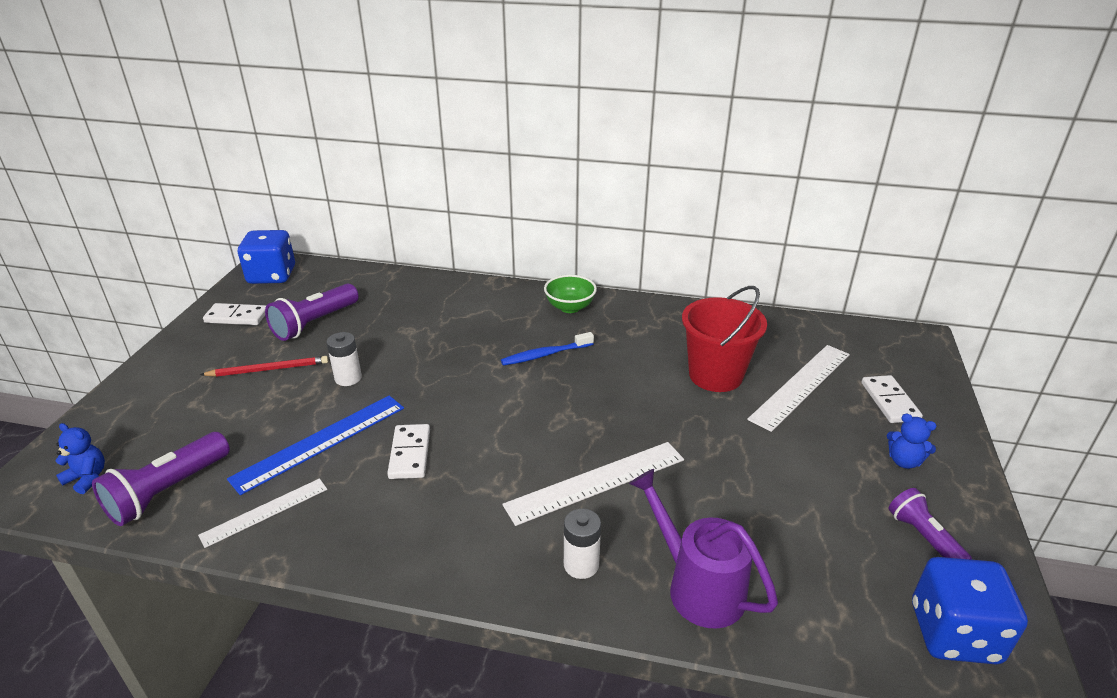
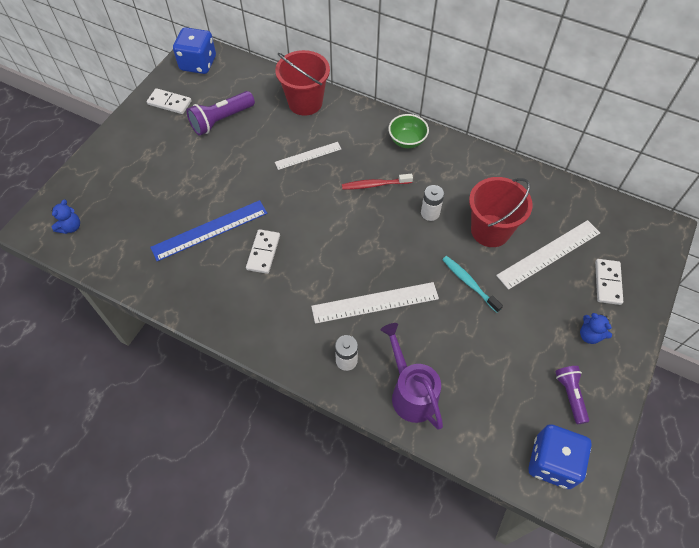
camera: 15 degrees right, 25 degrees up
(87, 478) = (71, 227): blue teddy bear -> blue teddy bear turned 75 degrees clockwise
(168, 491) = (116, 248): purple flashlight -> none
(265, 512) = (170, 277): white ruler -> white ruler (308, 155)
(269, 369) = (185, 159): red pencil -> none
(348, 378) = (236, 178): white battery -> white battery (430, 213)
(425, 291) = (305, 102): none -> red bucket
(545, 355) = (374, 185): blue toothbrush -> red toothbrush
(716, 434) = (469, 283): none -> turquoise toothbrush

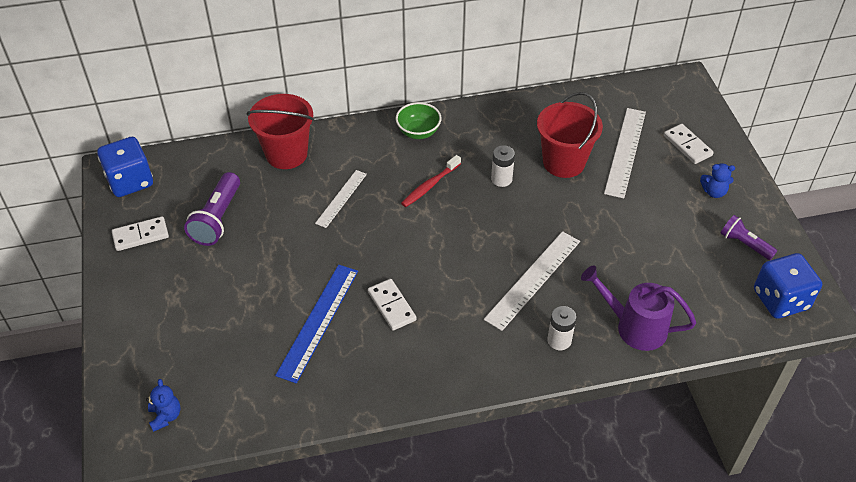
camera: 40 degrees left, 10 degrees down
(469, 283) = (590, 213): turquoise toothbrush -> none

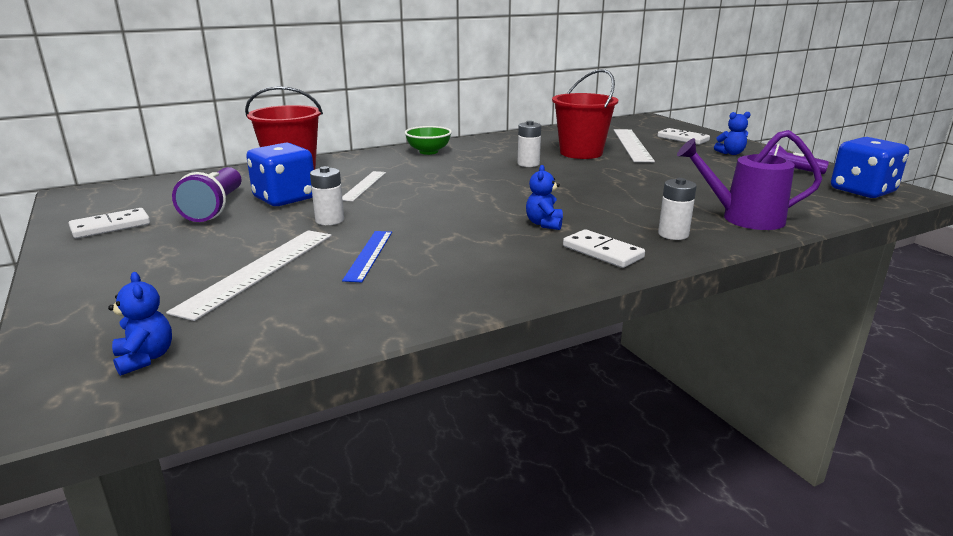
camera: 15 degrees left, 25 degrees down
(130, 181) = (99, 198): blue dice -> blue dice (285, 198)
(301, 259) = (329, 220): none -> white battery
(318, 321) = (369, 255): blue ruler -> blue ruler, size x0.62
(392, 306) = (459, 235): white domino -> white domino (602, 252)
(429, 186) = (457, 172): red toothbrush -> none
(465, 301) = (544, 224): none -> blue teddy bear
(533, 279) = (608, 205): white ruler -> white ruler (259, 270)

